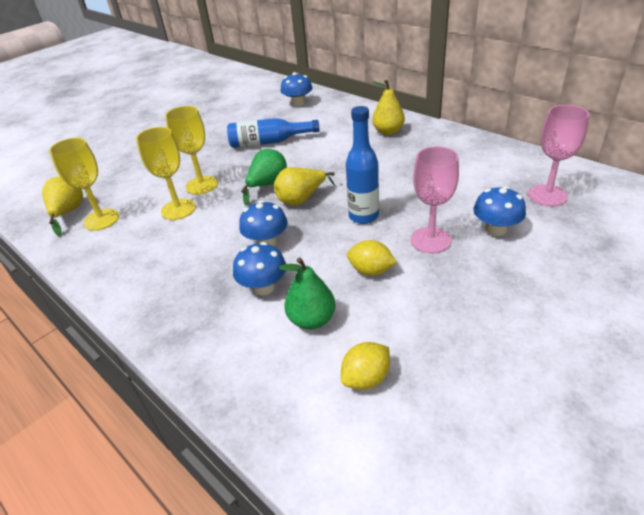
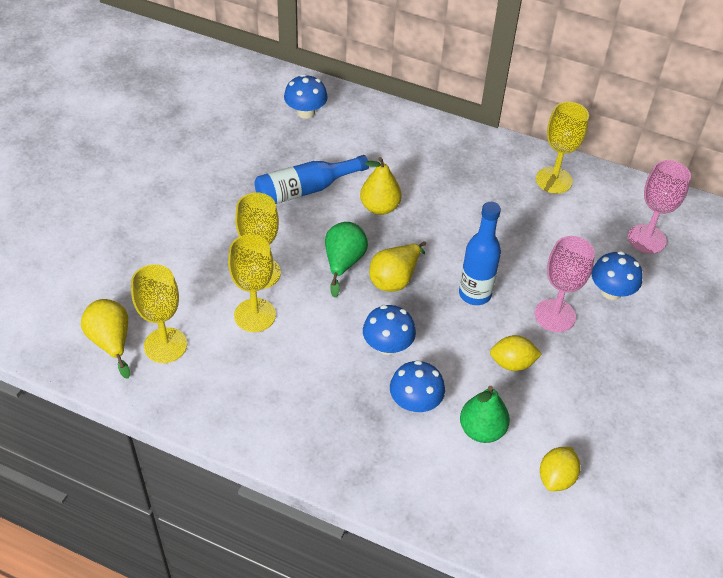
camera: 25 degrees left, 10 degrees up
(388, 132) = (447, 157): yellow pear -> yellow pear (379, 207)
(473, 150) = (554, 180): none -> yellow goblet

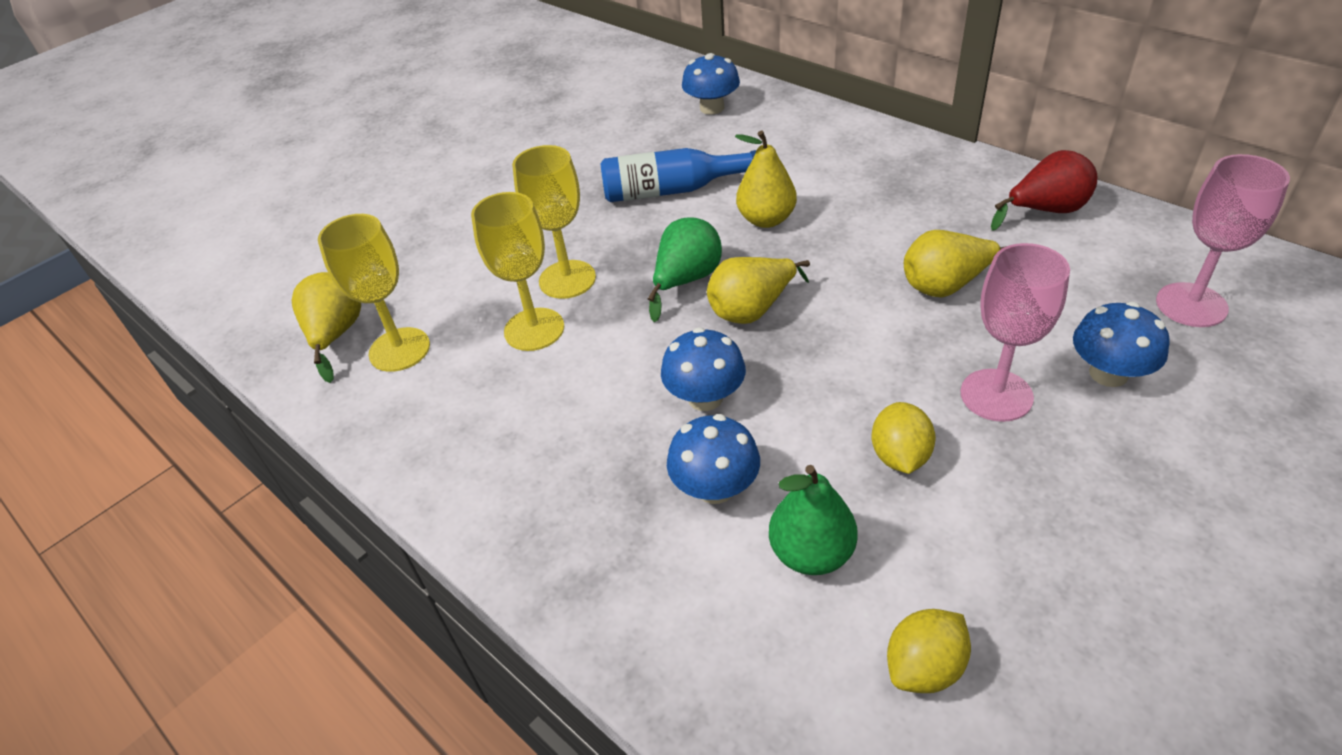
camera: 25 degrees right, 5 degrees down
(475, 294) = (869, 346): blue bottle -> none
(508, 244) = (946, 286): none -> yellow pear
(512, 363) = (899, 456): yellow lemon -> yellow lemon turned 75 degrees clockwise
(554, 180) = (1045, 211): yellow goblet -> red pear

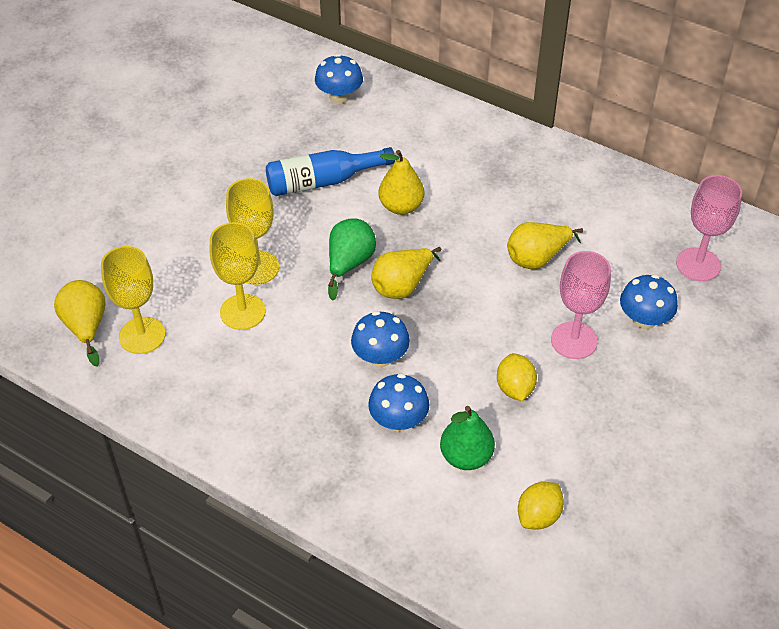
camera: 15 degrees left, 5 degrees up
(1045, 211) = (604, 191): red pear -> none

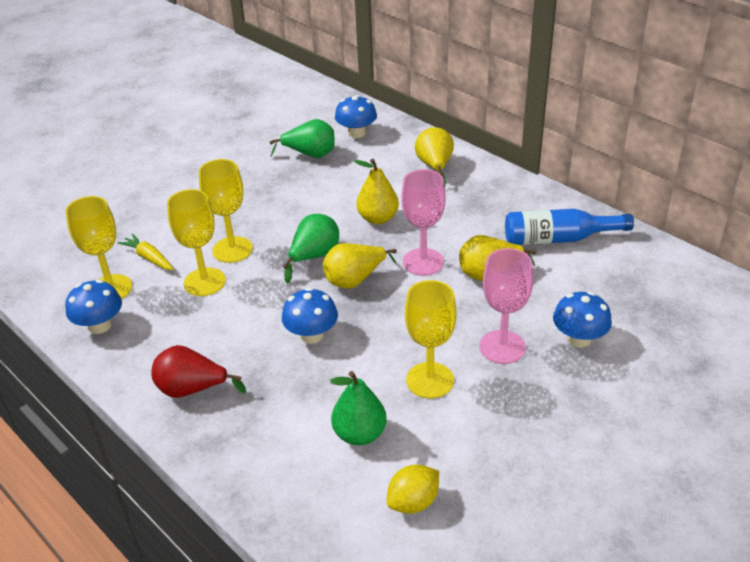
camera: 15 degrees right, 10 degrees down
(86, 327) = (68, 276): yellow pear -> yellow pear (435, 167)
(168, 291) = (149, 258): none -> yellow carrot
(281, 438) = (192, 390): none -> red pear
(297, 132) = (310, 155): none -> green pear
(323, 181) = (317, 192): blue bottle -> blue bottle (558, 239)
(398, 420) = (307, 391): blue mushroom -> blue mushroom (100, 325)
(515, 388) = (430, 380): yellow lemon -> yellow goblet
(698, 264) = (647, 298): pink goblet -> pink goblet (423, 262)

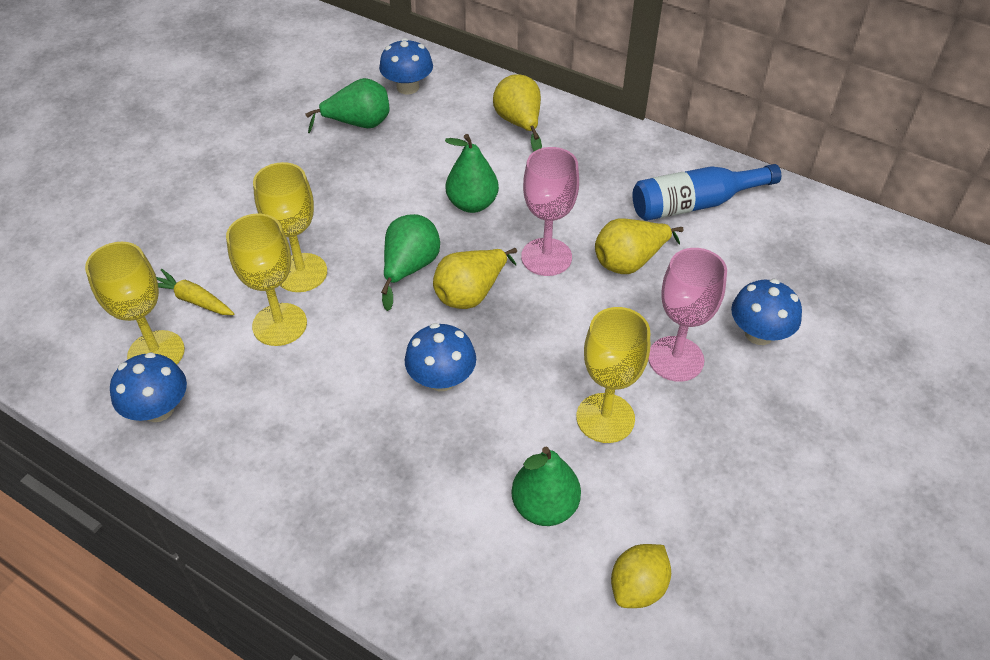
camera: 15 degrees left, 10 degrees up
(192, 390) = (314, 482): red pear -> none
(378, 218) = (472, 204): yellow pear -> green pear

